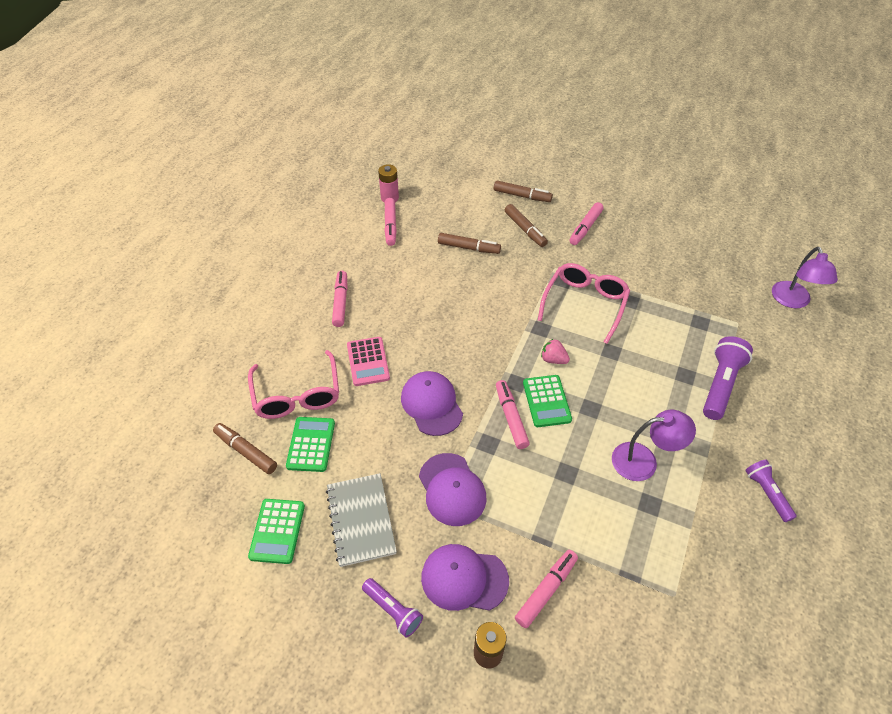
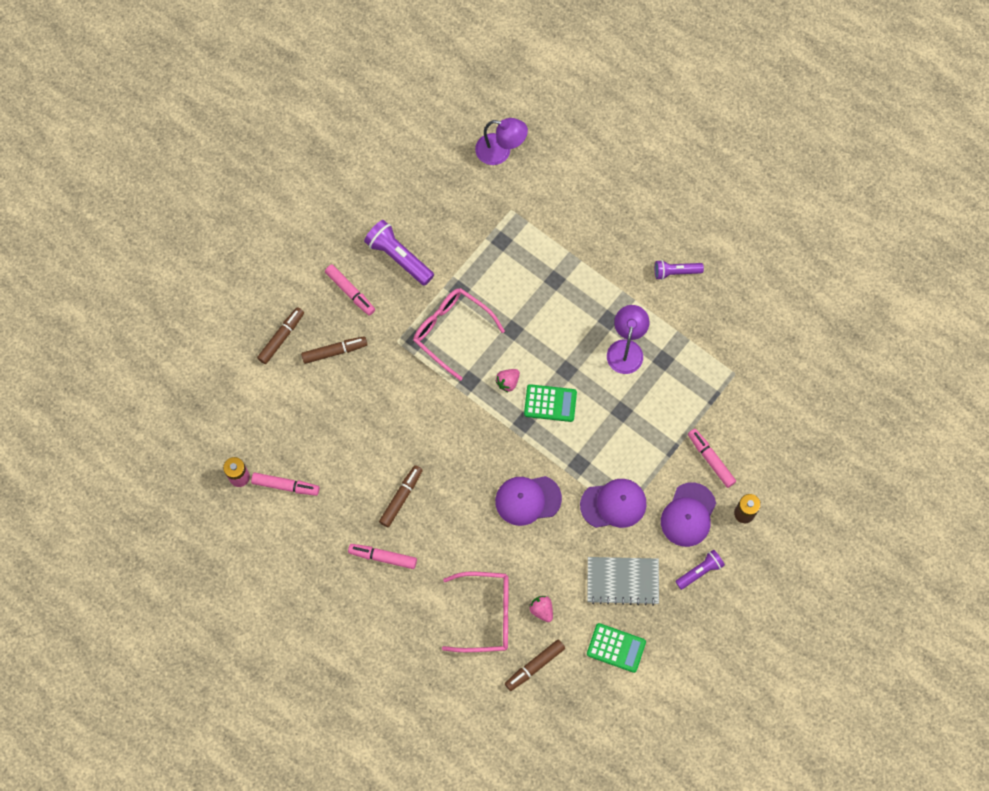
camera: 75 degrees left, 20 degrees up
(311, 444) = (542, 610): green calculator -> pink strawberry
(368, 361) = (465, 545): pink calculator -> none
(468, 248) = (344, 415): brown marker -> brown marker (401, 497)
(511, 417) = (559, 438): pink marker -> none
(720, 385) = (572, 257): purple flashlight -> purple flashlight (399, 257)

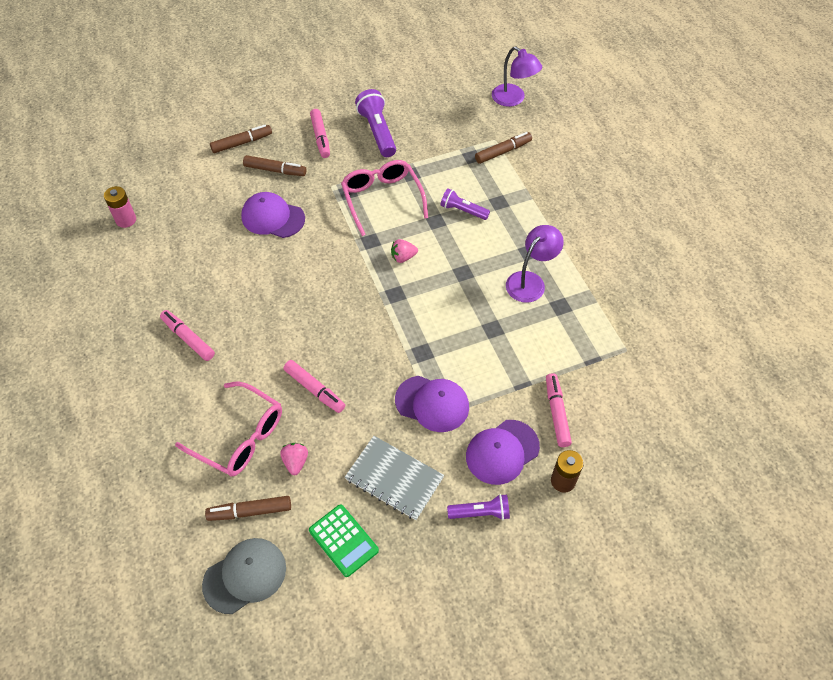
camera: 30 degrees right, 15 degrees down
(285, 486) = (156, 244): pink marker -> pink marker (314, 389)
(401, 497) = (242, 300): brown marker -> brown marker (503, 152)
(527, 500) = (353, 358): purple cap -> purple cap (273, 217)
(550, 403) = (430, 291): green calculator -> none
(564, 713) = (245, 576): none -> grey cap
(675, 272) = (616, 244): purple flashlight -> purple flashlight (463, 210)

